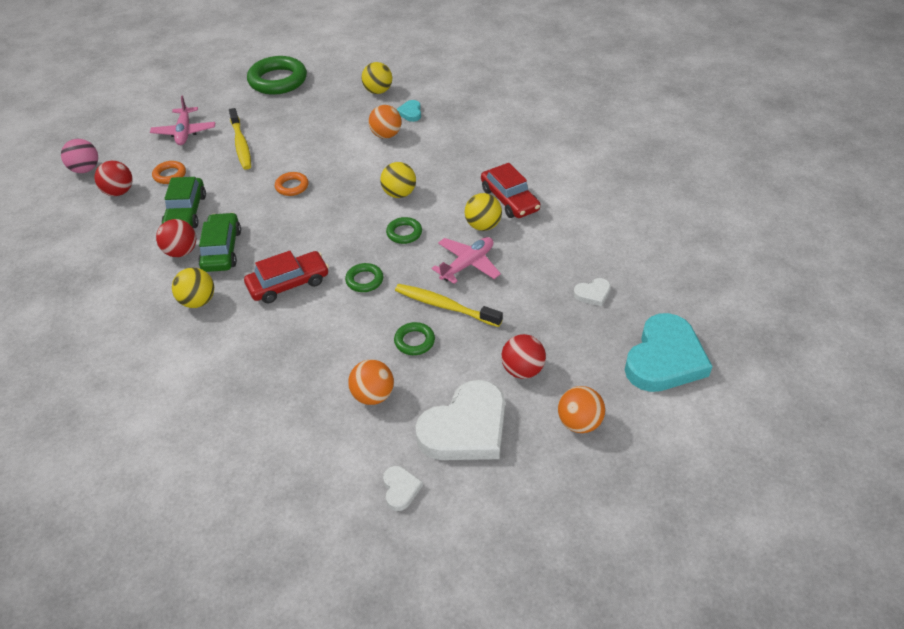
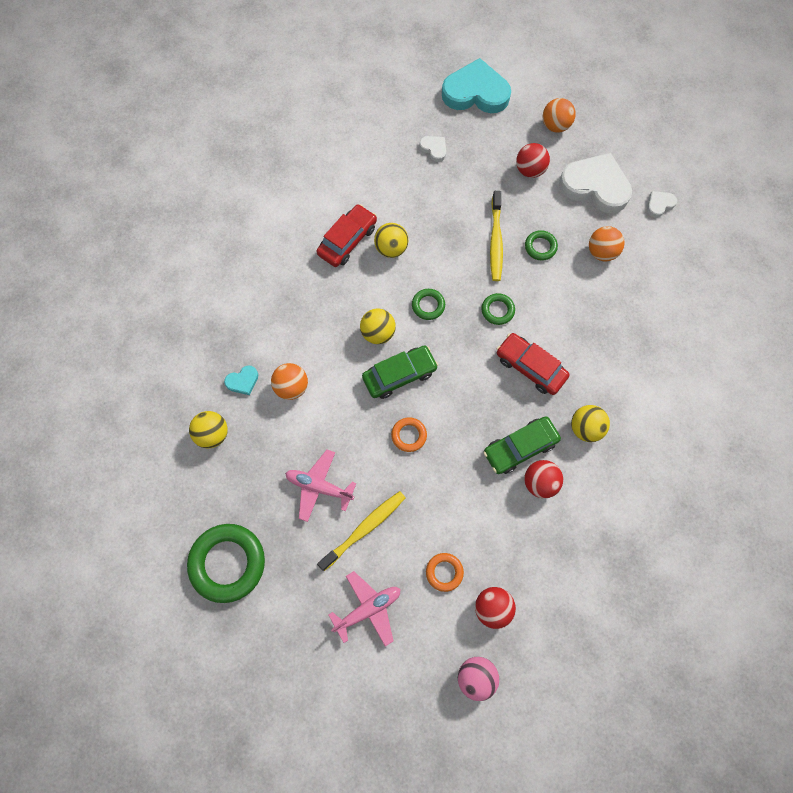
camera: 115 degrees left, 25 degrees up
(186, 212) = (489, 515): green car -> green car (399, 375)
(467, 264) = (443, 242): pink plane -> pink plane (319, 487)

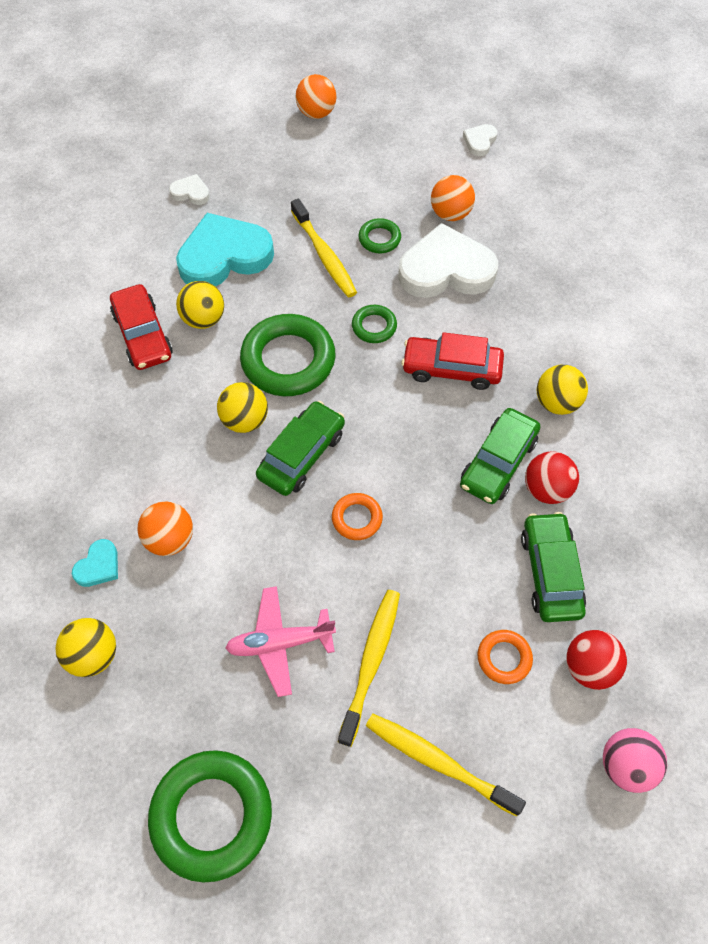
camera: 30 degrees left, 10 degrees down
(347, 240) = (143, 335): red car -> red car turned 150 degrees clockwise
(368, 609) = (438, 762): pink plane -> yellow toothbrush
(428, 305) = (288, 360): green ring -> green ring, size x2.05
(475, 92) = (204, 117): turquoise heart -> turquoise heart (224, 256)
(507, 537) = (550, 572): none -> green car
(530, 170) = (316, 168): red ball -> none
(595, 186) = (399, 153): white heart -> white heart (446, 270)

